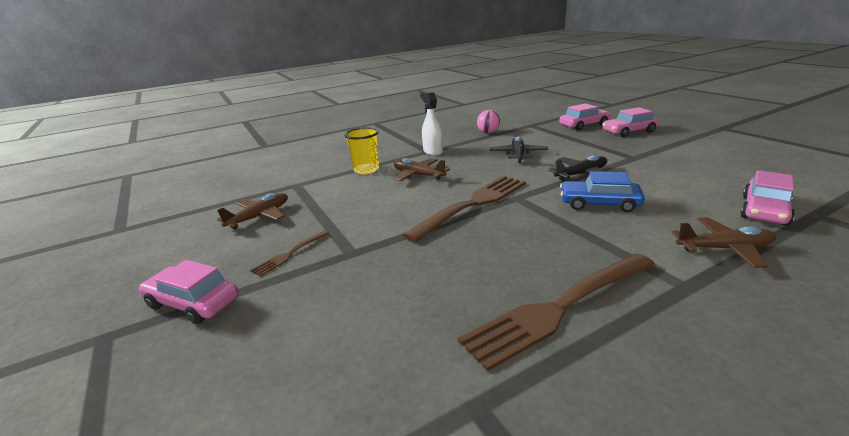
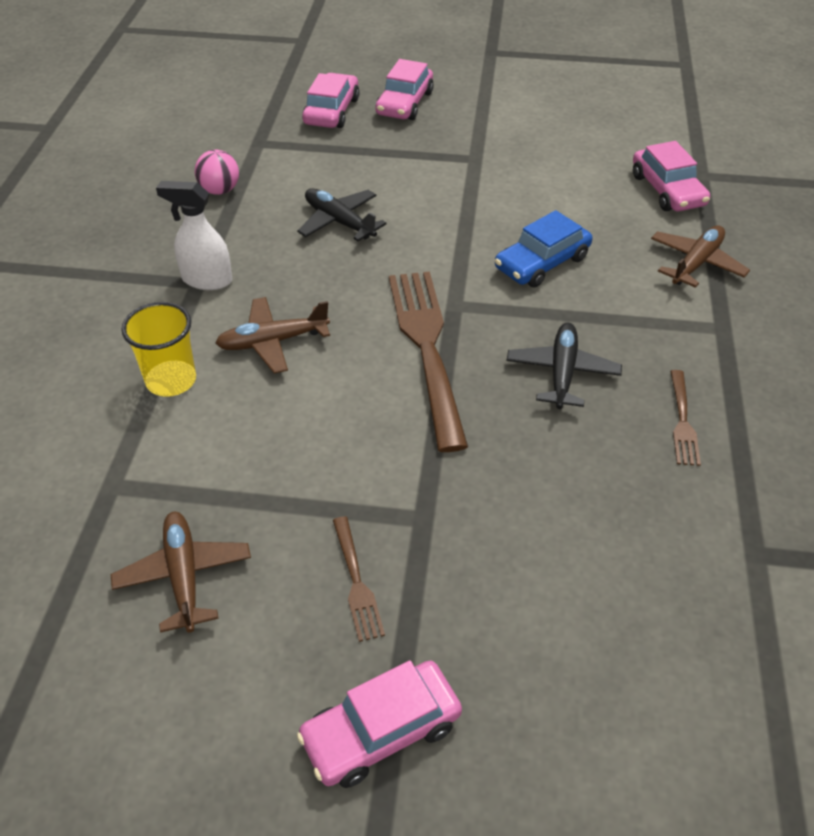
camera: 55 degrees left, 20 degrees up
(559, 308) = (682, 421): brown fork -> brown fork, size x0.46
(581, 174) = (462, 221): black plane -> black plane (562, 372)

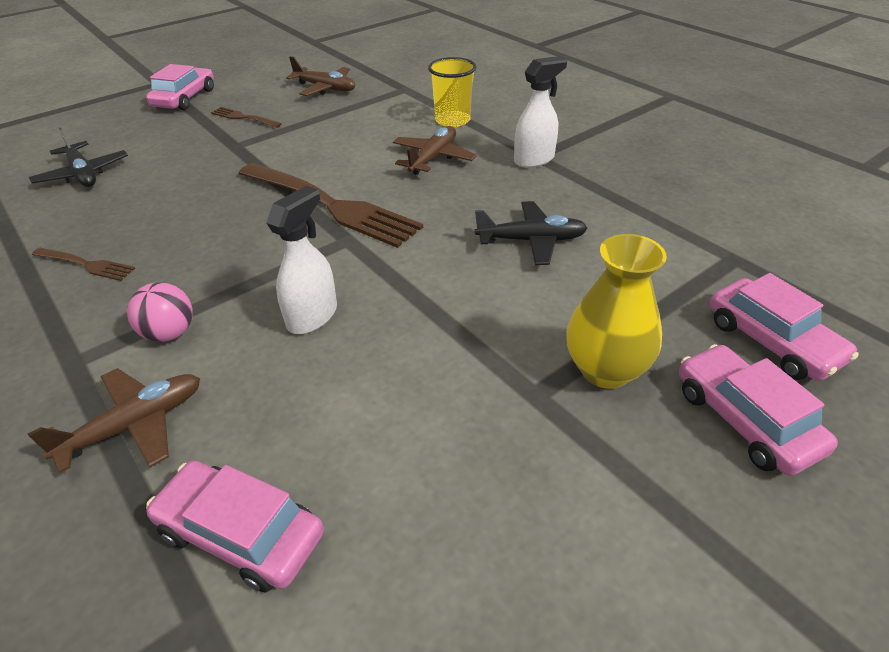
camera: 135 degrees right, 5 degrees down
(220, 190) = (657, 206): pink ball -> pink ball (170, 333)
(427, 147) = (605, 370): none -> yellow vase
(542, 263) = (313, 316): blue car -> white spray bottle
(562, 372) = (211, 244): black plane -> black plane (83, 174)
(682, 421) = (86, 264): brown fork -> brown fork turned 150 degrees clockwise
(696, 263) = (135, 425): brown plane -> brown plane turned 120 degrees counterclockwise

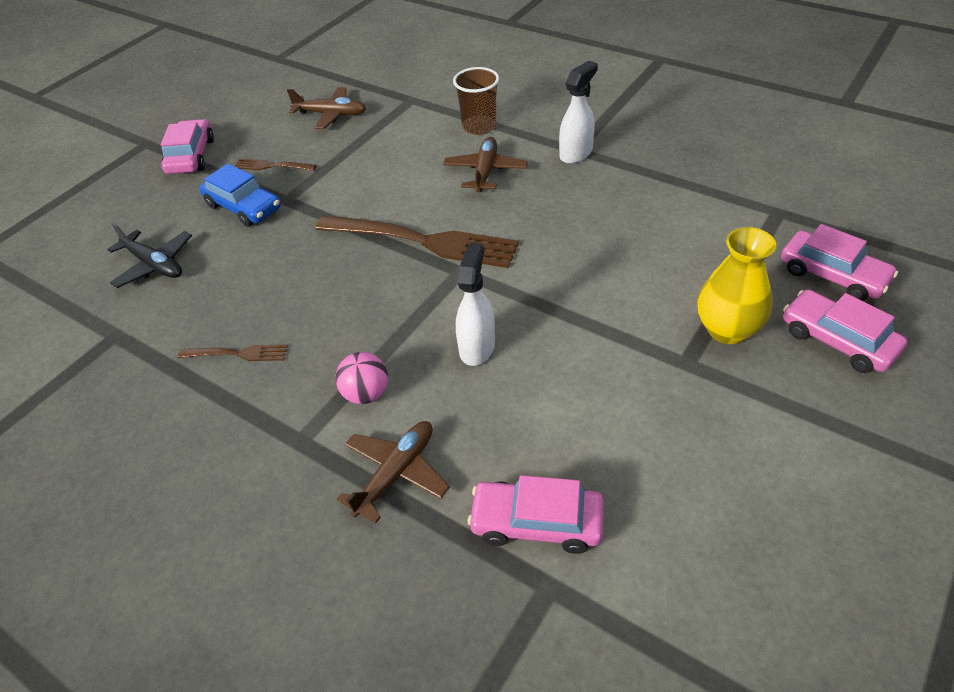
camera: 15 degrees left, 5 degrees up
(194, 144) = (243, 207): none -> blue car
(452, 120) = (479, 127): yellow cup -> brown cup
(531, 240) = (616, 234): black plane -> none

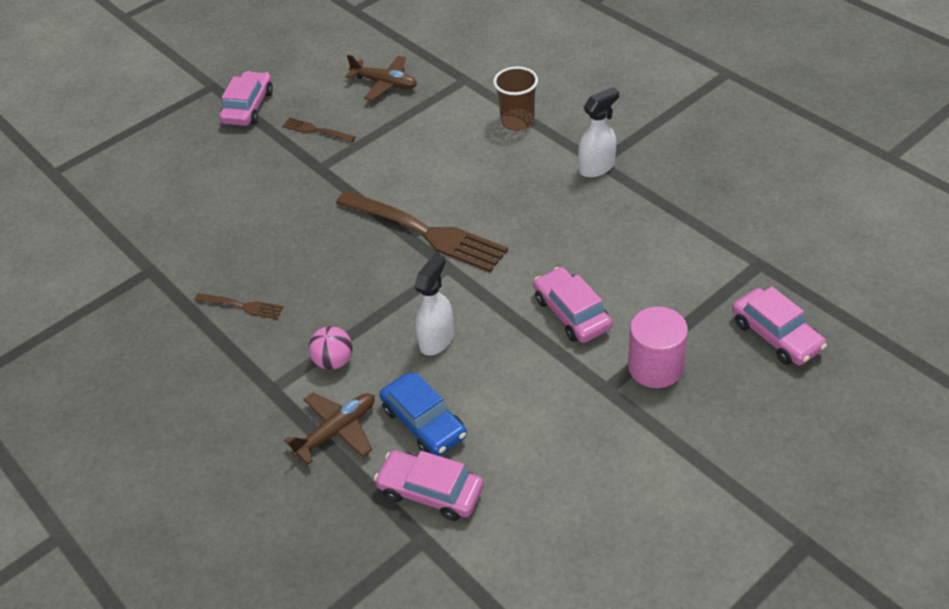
camera: 15 degrees right, 0 degrees up
(155, 265) = (194, 211): black plane -> none
(243, 207) = (281, 168): blue car -> blue car (424, 422)
(485, 171) = (505, 171): brown plane -> none
(727, 330) = (655, 367): yellow vase -> pink cylinder
(838, 340) = (747, 396): pink car -> pink car (572, 313)

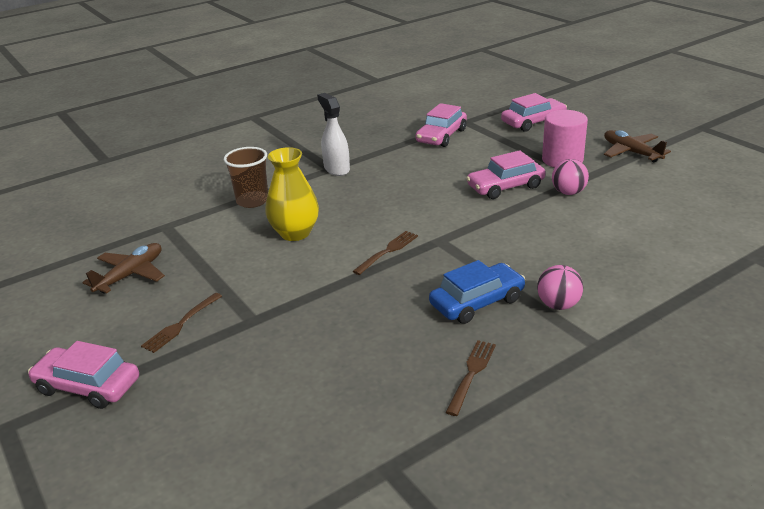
camera: 85 degrees left, 15 degrees down
(337, 430) = (647, 302): brown plane -> brown plane (631, 152)
(424, 422) = (629, 255): blue car -> blue car (477, 302)
(425, 232) = (387, 251): brown fork -> brown fork, size x0.46
(430, 491) = (703, 252): pink car -> pink car (441, 136)
(437, 339) = (531, 247): white spray bottle -> none
(456, 163) = (295, 233): none -> yellow vase
(563, 372) = (568, 192): none -> pink ball

